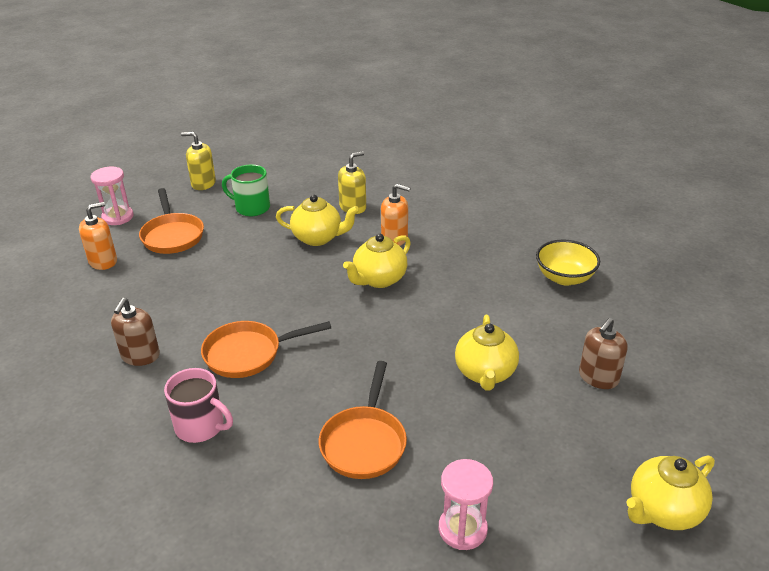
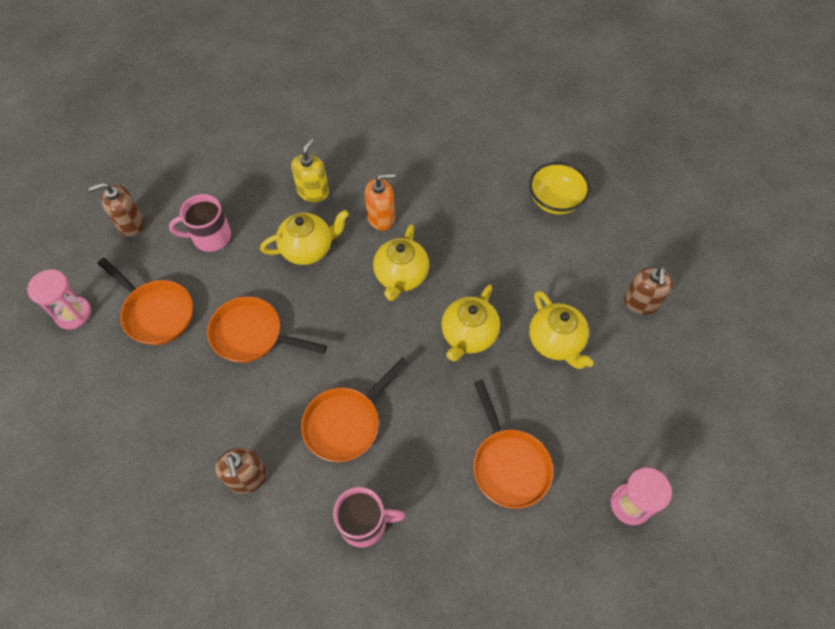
camera: 30 degrees left, 25 degrees up
(103, 261) = (109, 381): orange soap dispenser -> none
(203, 183) = (131, 224): yellow soap dispenser -> brown soap dispenser
(227, 272) = (252, 335): none -> orange pan
(251, 208) = (210, 237): green mug -> pink mug
(663, 511) = (749, 410): yellow teapot -> yellow teapot (468, 335)

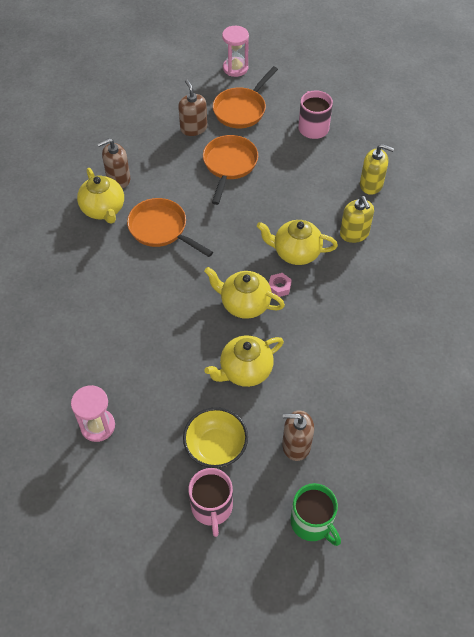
camera: 85 degrees right, 5 degrees down
(131, 224) = (316, 82): brown soap dispenser -> brown soap dispenser (193, 128)
(308, 249) = (312, 188): yellow teapot -> yellow teapot (103, 210)
(364, 523) = (85, 248): pink mug -> pink mug (212, 507)
(381, 217) = (354, 233): orange soap dispenser -> yellow soap dispenser
(448, 298) = (279, 287): none -> pink nut
(508, 464) = (130, 337): orange pan -> none
(555, 200) = (404, 370): yellow bowl -> yellow bowl (216, 447)
(720, 298) = (312, 522): none -> green mug

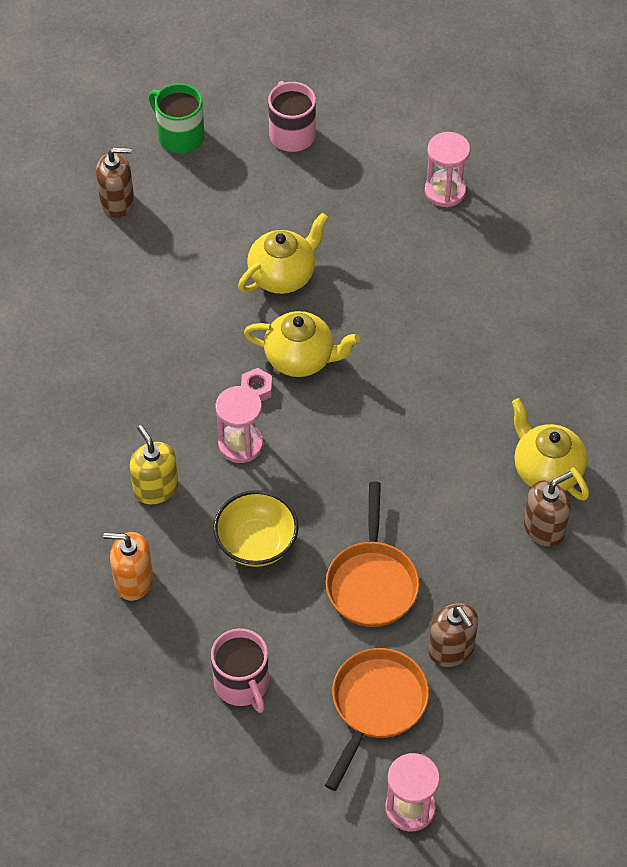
camera: 170 degrees right, 0 degrees up
(161, 229) = (448, 452): orange pan -> none
(216, 447) = (300, 189): yellow bowl -> yellow bowl (256, 543)
(295, 252) = (240, 444): yellow teapot -> pink hourglass
(296, 445) = (207, 204): brown soap dispenser -> brown soap dispenser (117, 202)
(371, 184) = (133, 581): yellow soap dispenser -> orange soap dispenser

